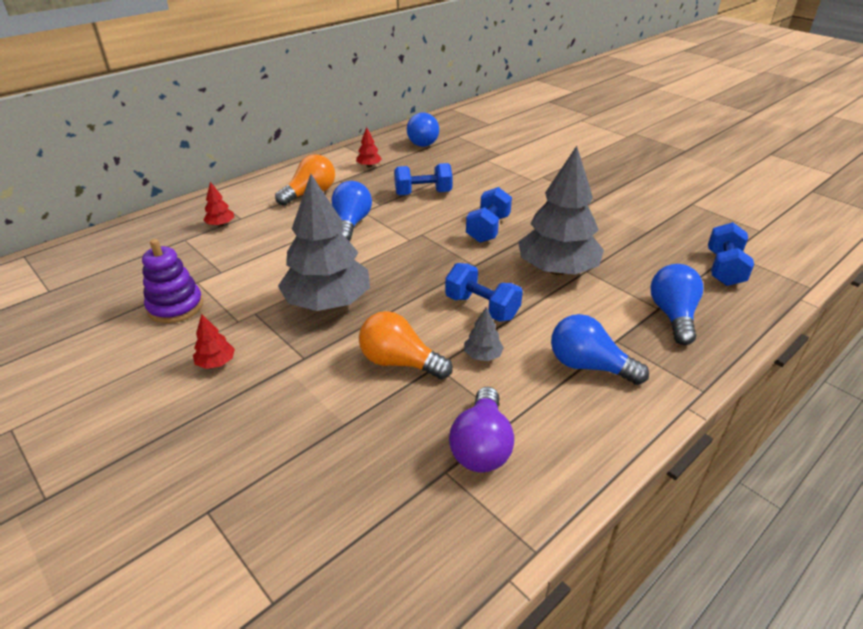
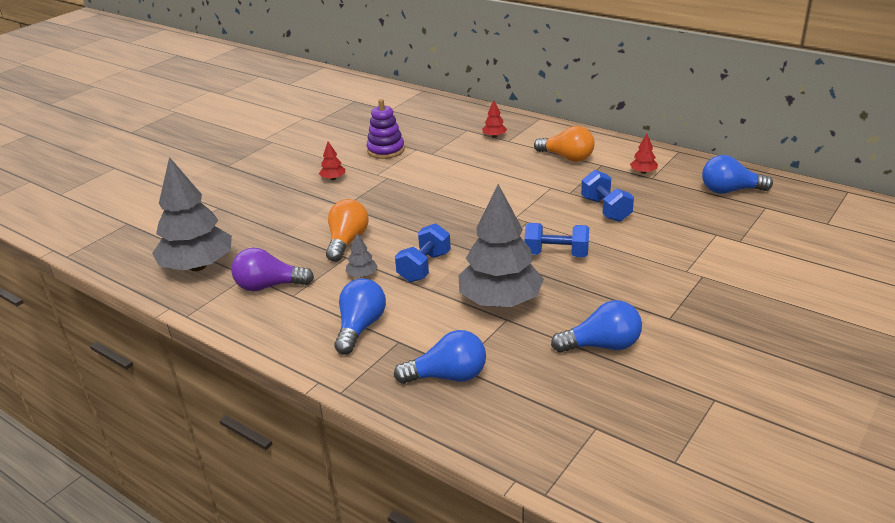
camera: 80 degrees right, 5 degrees down
(327, 302) = (408, 200): grey tree -> grey tree (198, 266)
(351, 224) = (525, 186): blue light bulb -> blue light bulb (602, 345)
(724, 269) = (554, 419): blue dumbbell -> none

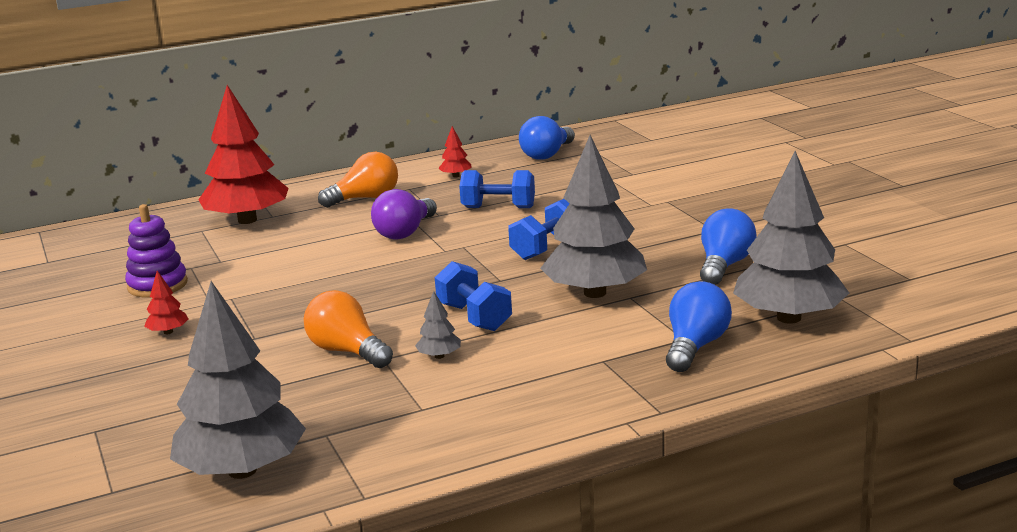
camera: 60 degrees left, 10 degrees down
(269, 286) = (376, 422): purple light bulb -> purple light bulb (405, 232)
(360, 327) = (549, 377): blue light bulb -> none
(494, 136) = (247, 220): red tree -> red tree, size x2.49
(532, 409) = (788, 318): none -> grey tree

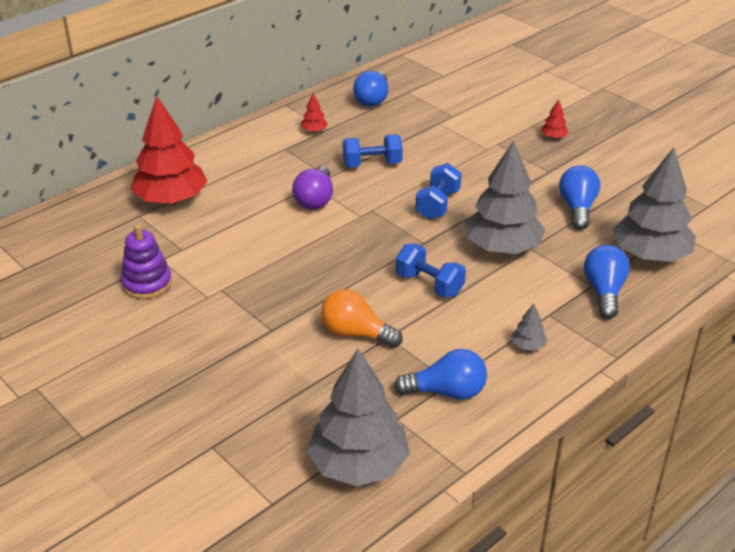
camera: 20 degrees left, 15 degrees up
(168, 332) = (195, 334): red tree -> red tree (553, 137)
(365, 199) = (256, 164): orange light bulb -> none
(409, 417) = (446, 392): none -> blue light bulb
(439, 356) = (429, 328): grey tree -> grey tree (528, 345)

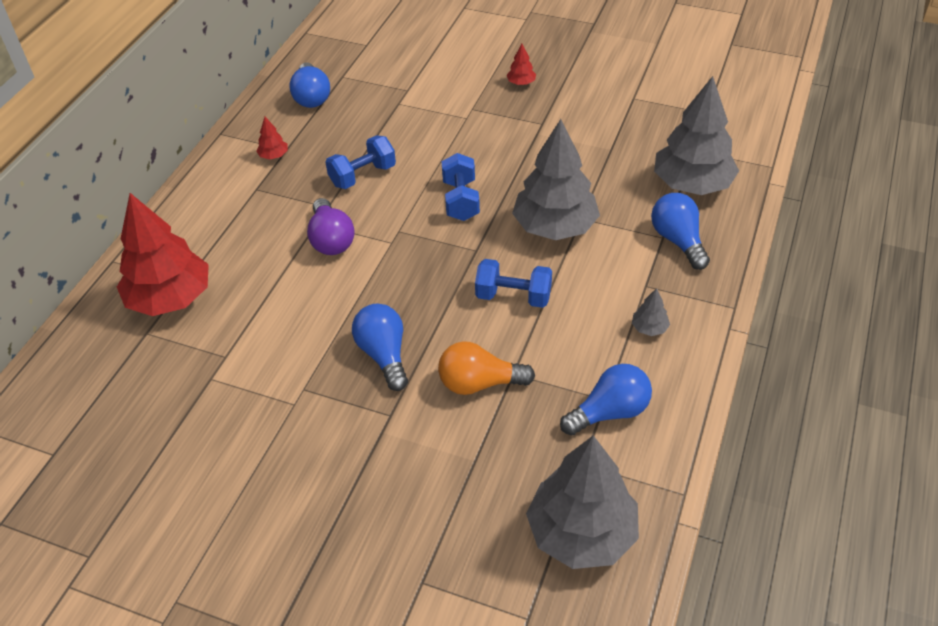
camera: 25 degrees left, 10 degrees up
(147, 283) = (215, 415): purple stacking toy -> none
(577, 208) = (595, 156): blue light bulb -> blue light bulb (384, 355)

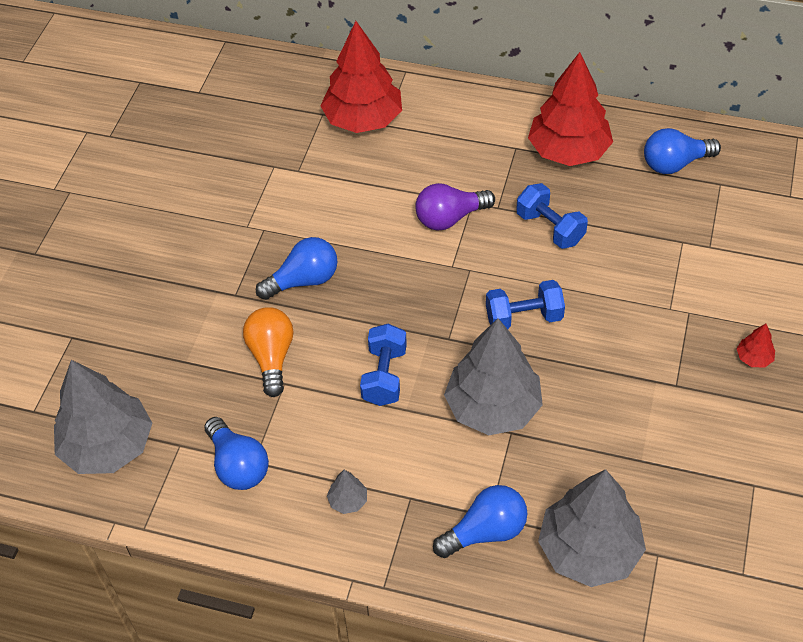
camera: 85 degrees right, 5 degrees up
(274, 156) = (568, 151): red tree -> red tree, size x2.49

